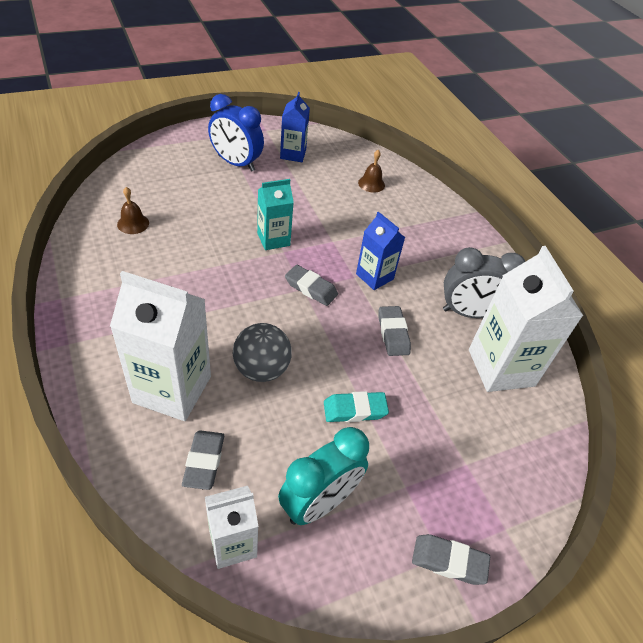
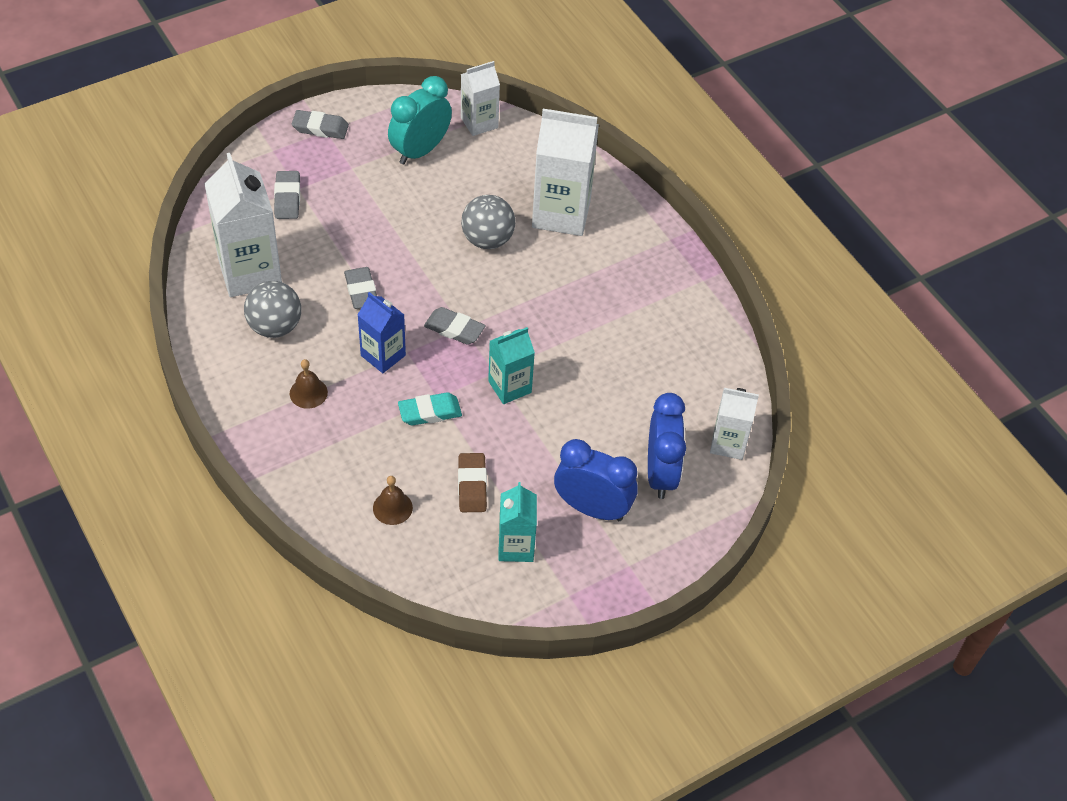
camera: 175 degrees right, 5 degrees up
(119, 181) = (728, 443): none -> white carton
(133, 223) = (679, 380): brown bell -> brown bell (308, 393)
(179, 173) = (660, 473): none -> blue clock
(204, 462) = (515, 166): grey eraser -> grey eraser (287, 198)
(293, 154) = (516, 546): blue carton -> turquoise carton
(315, 186) = (472, 485): none -> brown eraser
(355, 410) = (397, 217): turquoise eraser -> turquoise eraser (430, 412)
(468, 313) = (275, 326): grey clock -> grey ball

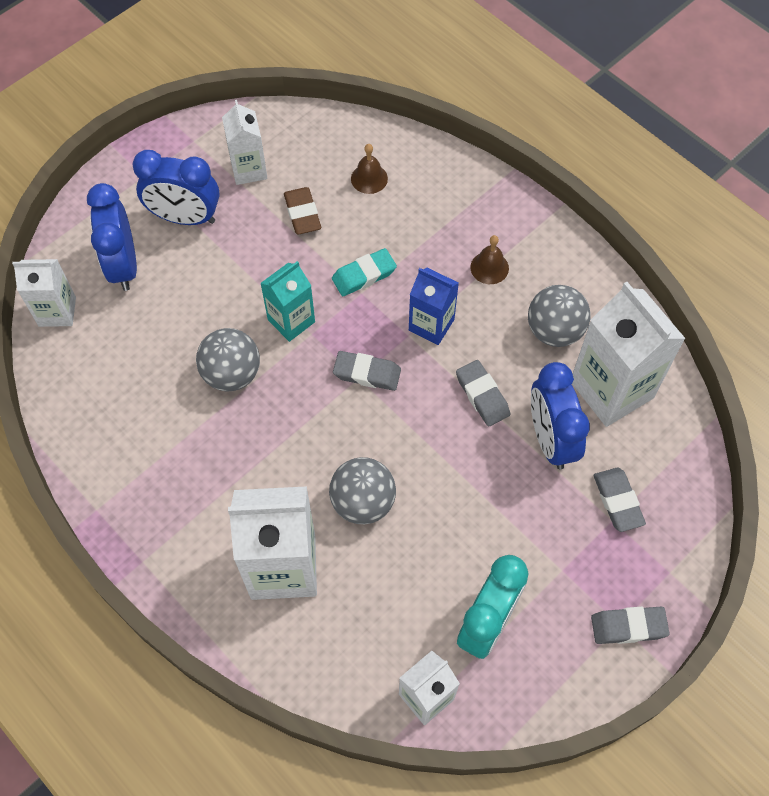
camera: 170 degrees right, 10 degrees up
(319, 248) = (550, 439): none -> blue clock
(516, 546) = (249, 169): turquoise carton -> white carton
(573, 354) = (232, 374): none -> grey ball

